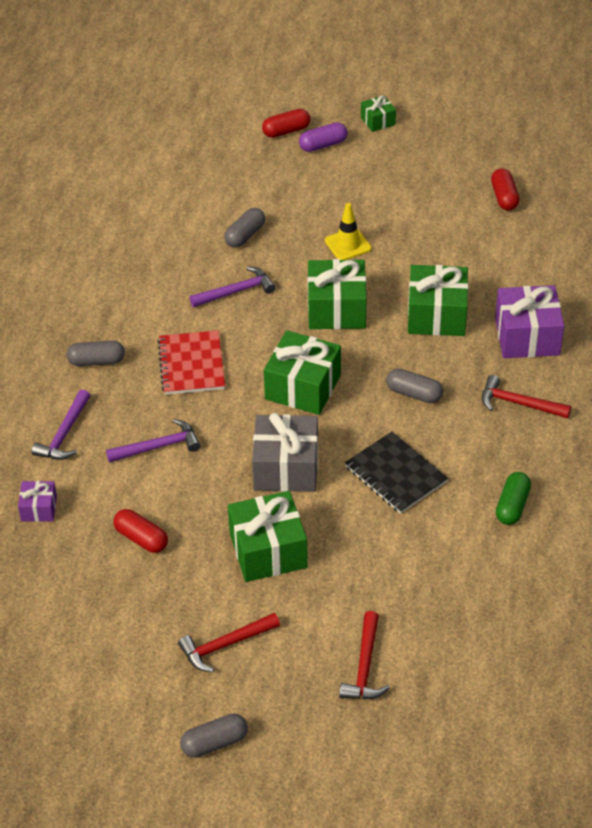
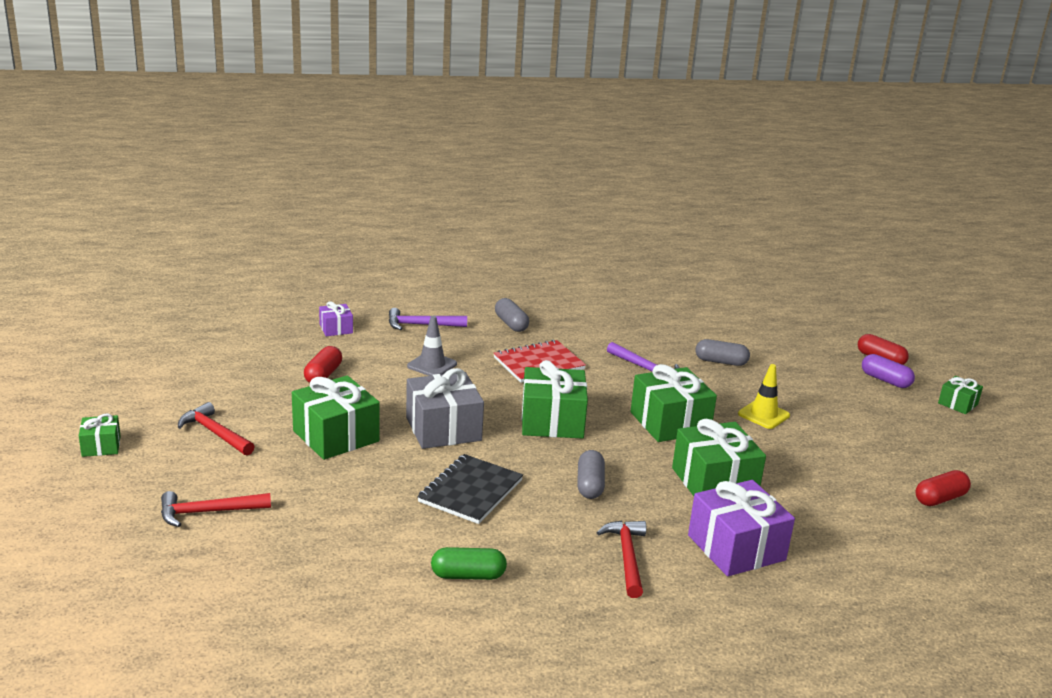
camera: 65 degrees right, 20 degrees down
(158, 447) = (432, 365): purple hammer -> grey traffic cone
(214, 743) = (101, 446): grey capsule -> green gift

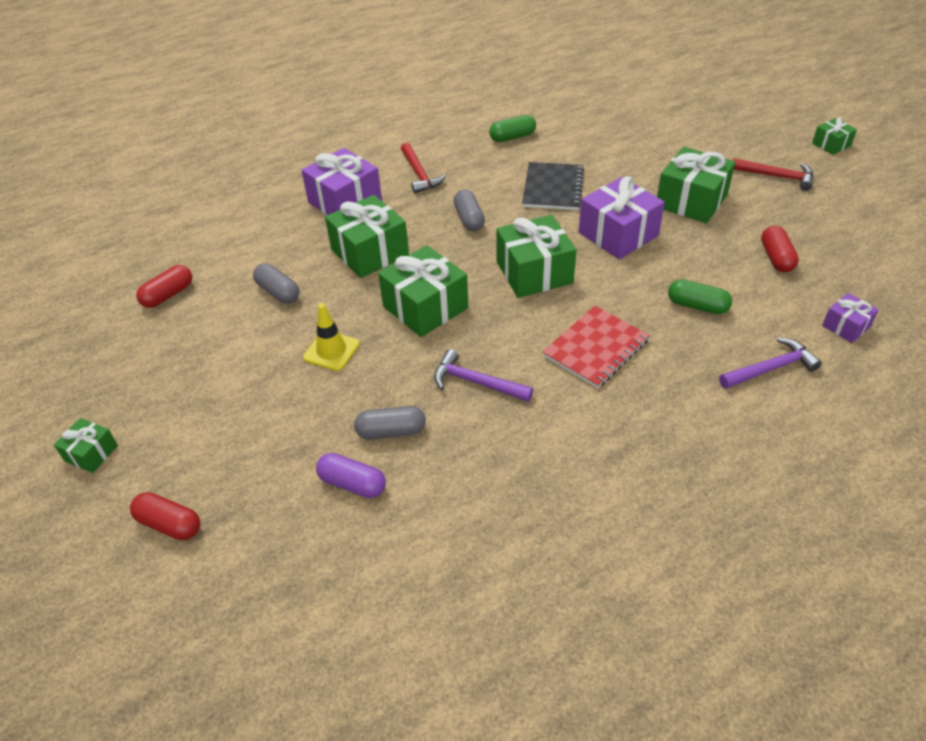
camera: 165 degrees right, 20 degrees up
(208, 512) = (701, 127): red hammer -> none
(432, 365) = (697, 306): grey traffic cone -> green capsule
(443, 429) = (618, 234): grey gift -> purple gift
(511, 324) = (677, 412): grey capsule -> grey capsule (278, 292)
(885, 380) = (175, 471): purple capsule -> purple capsule (352, 484)

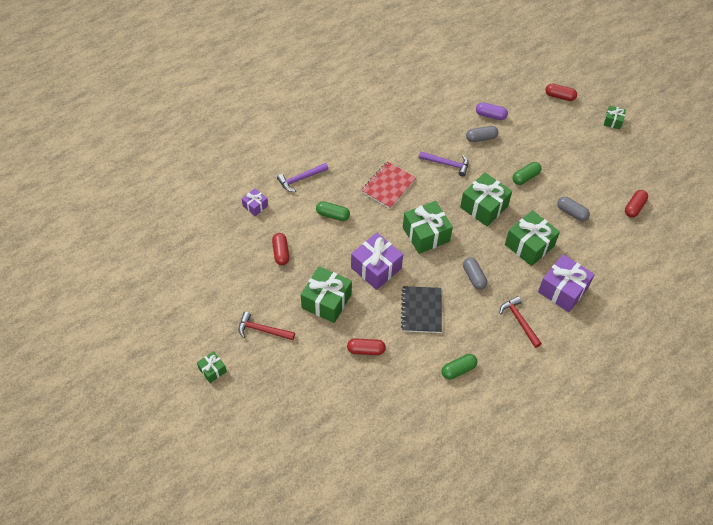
camera: 170 degrees right, 10 degrees up
(331, 351) = (525, 177): yellow traffic cone -> green capsule
(630, 155) = (366, 350): none -> red capsule

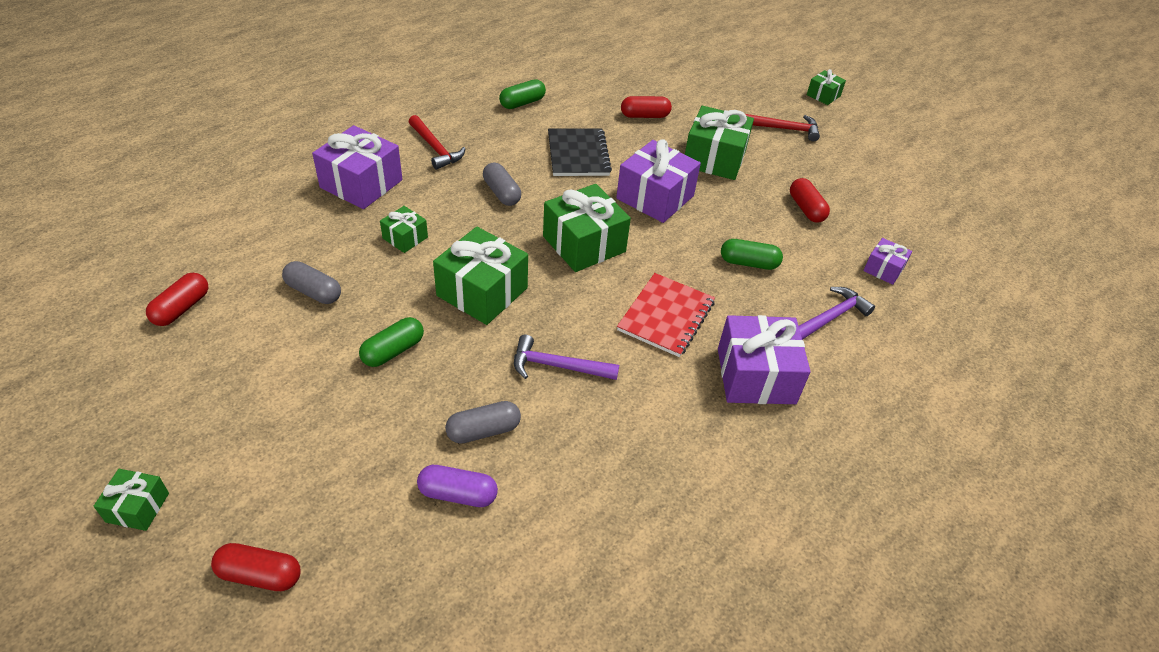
camera: 170 degrees right, 10 degrees down
(352, 152) = (755, 376): none -> purple gift
(529, 245) = (405, 238): green gift -> green gift, size x0.52

